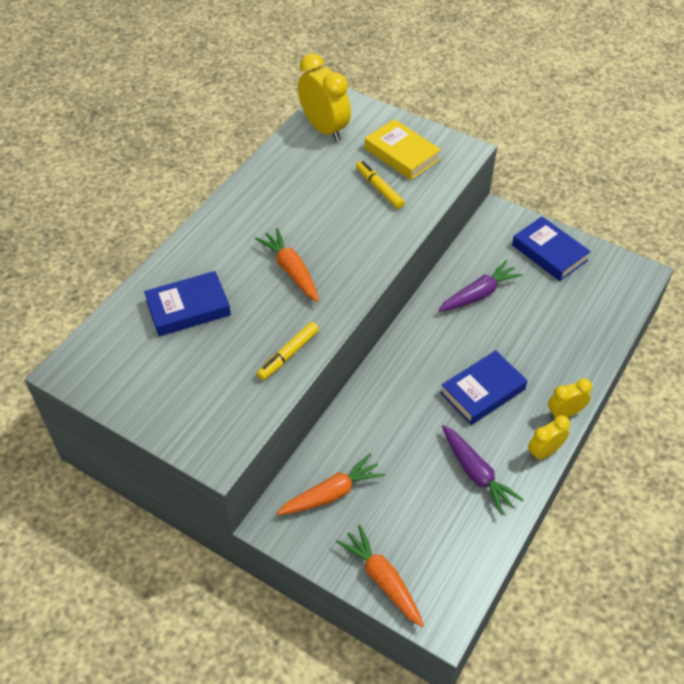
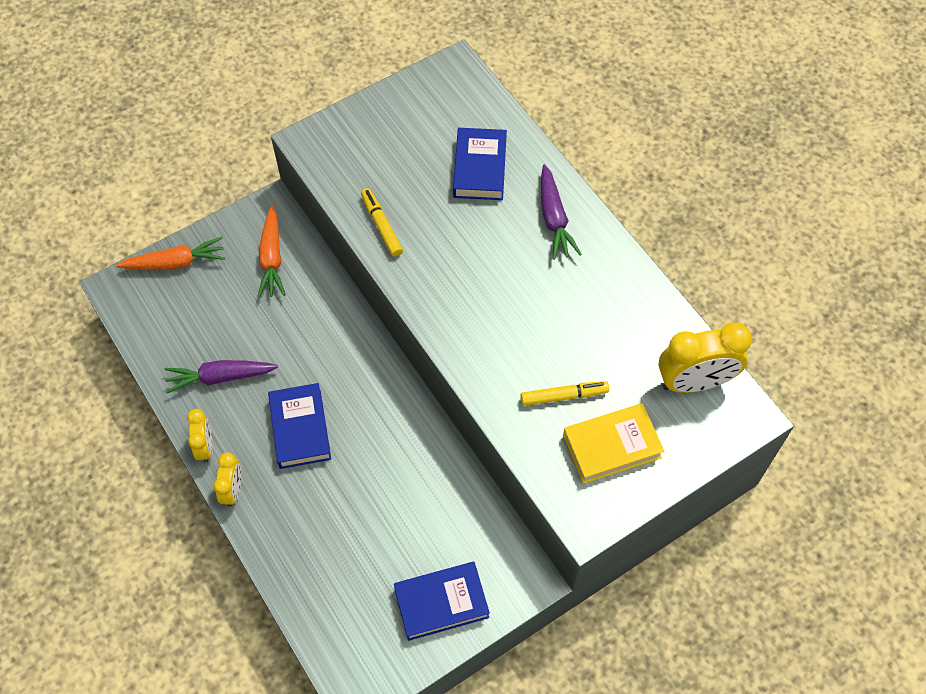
camera: 115 degrees right, 10 degrees up
(291, 271) = (483, 265): orange carrot -> none
(478, 294) = (421, 490): purple carrot -> purple carrot (554, 218)

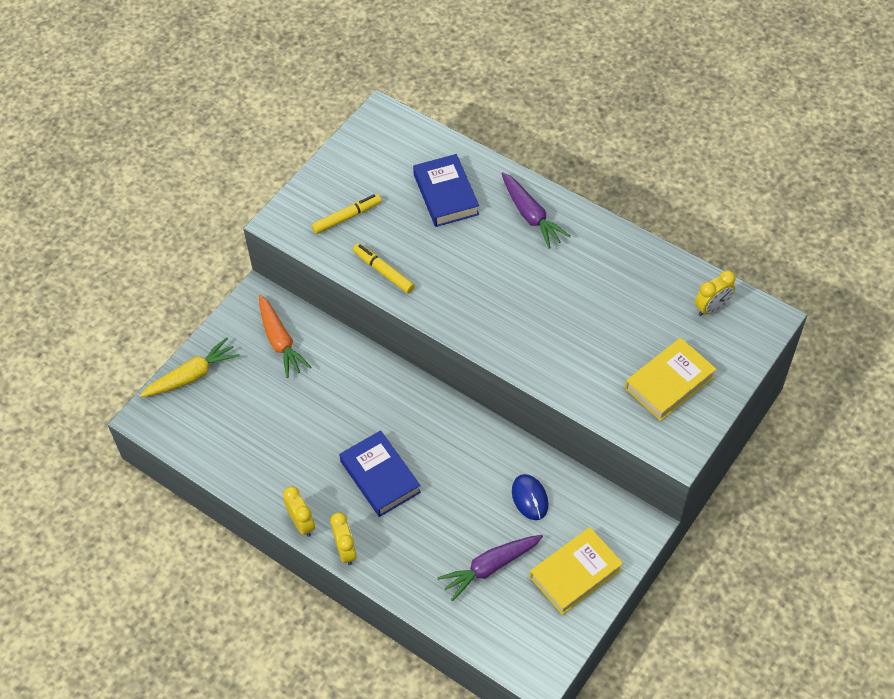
camera: 20 degrees left, 5 degrees down
(175, 263) = (191, 376): orange carrot -> yellow carrot
(221, 377) = (285, 459): purple carrot -> purple carrot (490, 567)
(433, 506) = (529, 498): none -> blue mouse
(441, 603) = (575, 573): blue book -> yellow book
(564, 396) = (610, 357): yellow marker -> yellow marker (347, 217)
(694, 382) = (712, 308): yellow clock -> yellow clock, size x0.56

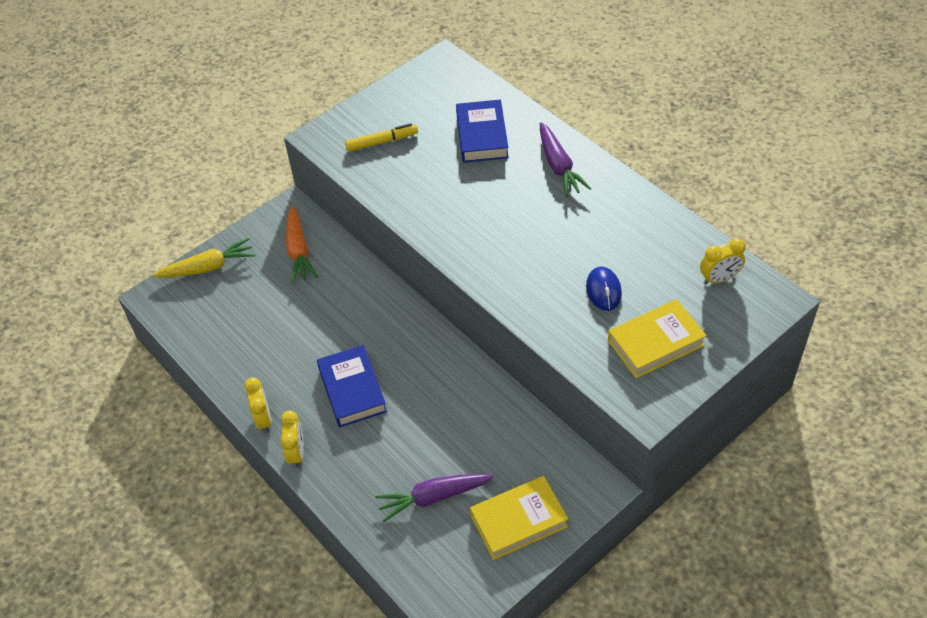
camera: 15 degrees right, 5 degrees down
(383, 271) = (400, 194): yellow marker -> none
(529, 498) = (493, 437): blue mouse -> blue mouse (603, 290)

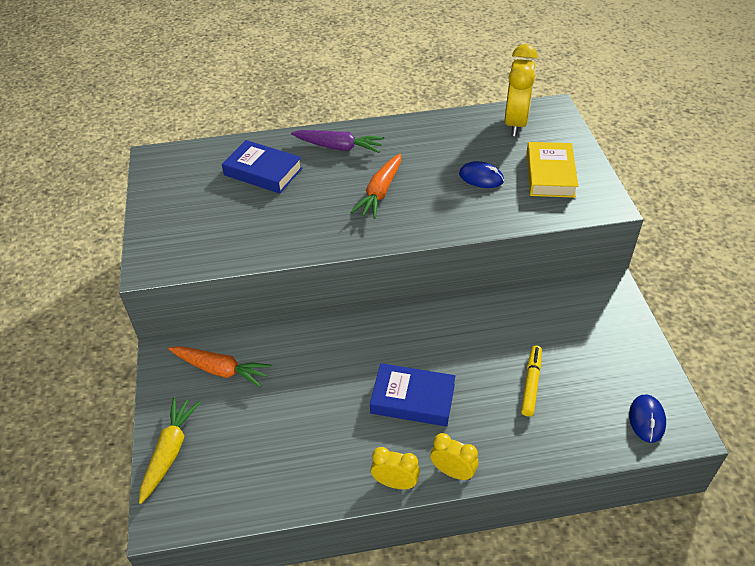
camera: 60 degrees left, 5 degrees down
(382, 142) = (202, 230): yellow marker -> yellow marker (531, 383)
(434, 497) = (563, 391): purple carrot -> none
(444, 578) = (646, 420): none -> blue mouse
(519, 521) = (617, 348): yellow book -> none
(520, 227) = (380, 192): none -> orange carrot
(719, 279) = (516, 123): yellow clock -> yellow clock, size x1.79

